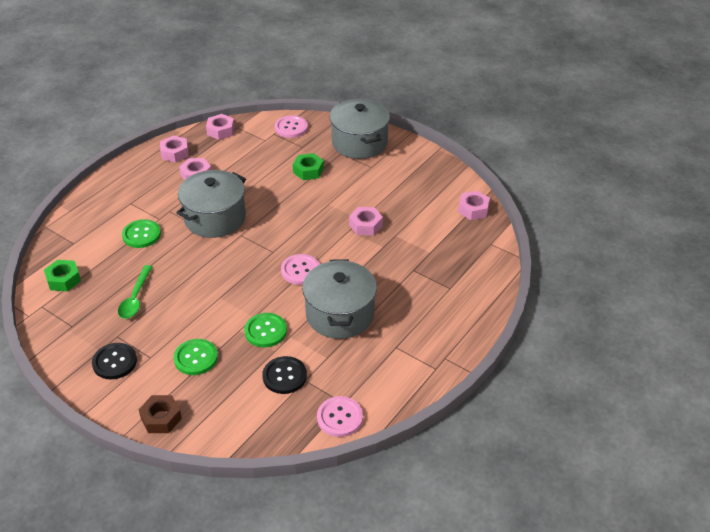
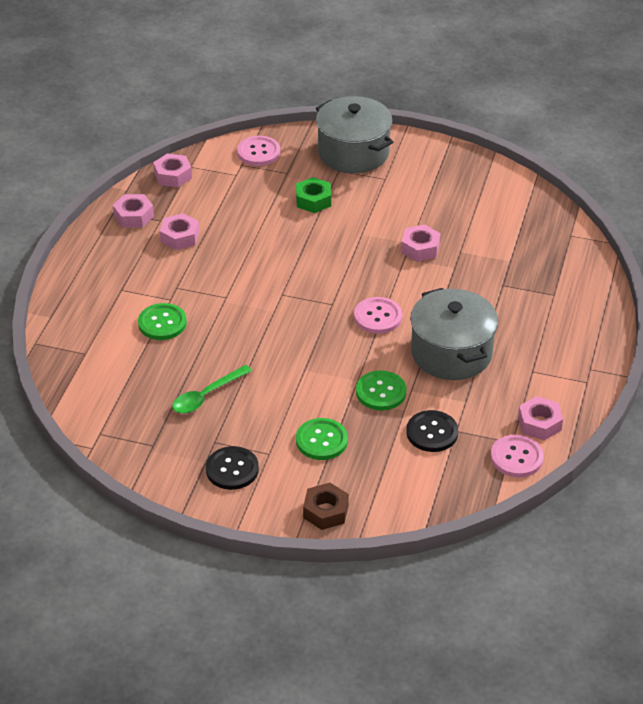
camera: 20 degrees left, 0 degrees up
(63, 280) = (104, 397): green nut -> none
(135, 298) = (206, 396): green spoon -> green spoon turned 60 degrees clockwise
(215, 218) = (238, 282): grey pot -> none
(473, 209) = (530, 201): pink nut -> pink nut (539, 423)

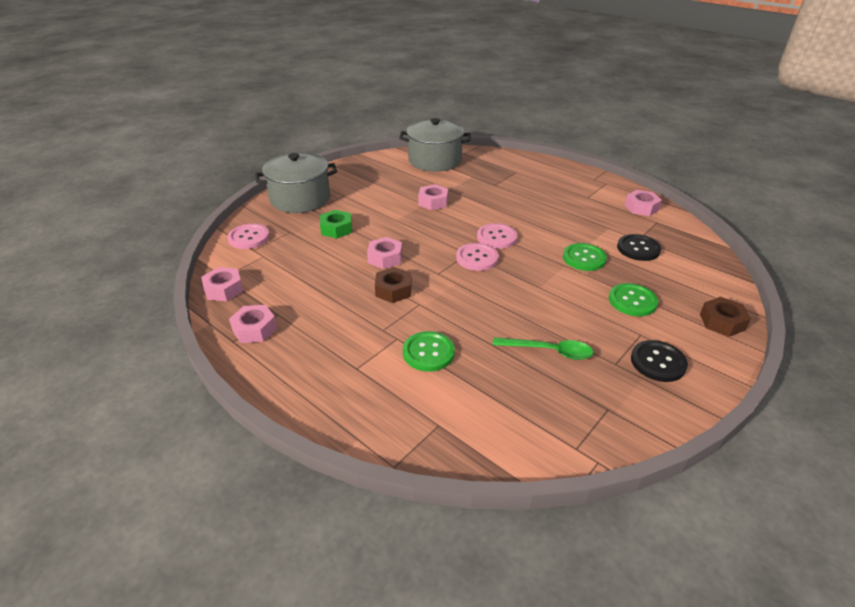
camera: 65 degrees left, 5 degrees down
(180, 237) = (314, 308): pink nut -> pink nut (385, 258)
(206, 396) = (549, 351): green spoon -> green spoon turned 60 degrees counterclockwise
(236, 274) = (393, 290): none -> brown nut
(451, 353) = (554, 219): grey pot -> grey pot (434, 160)
(516, 457) = (673, 224): pink button -> pink button (477, 258)

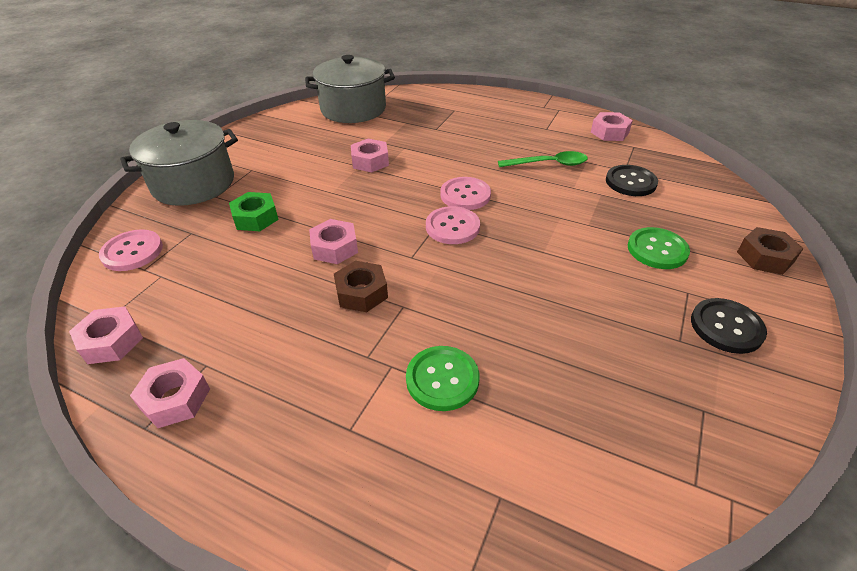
camera: 15 degrees left, 5 degrees up
(549, 351) = (594, 341): green spoon -> green spoon (548, 164)
(584, 258) = (577, 204): green button -> none

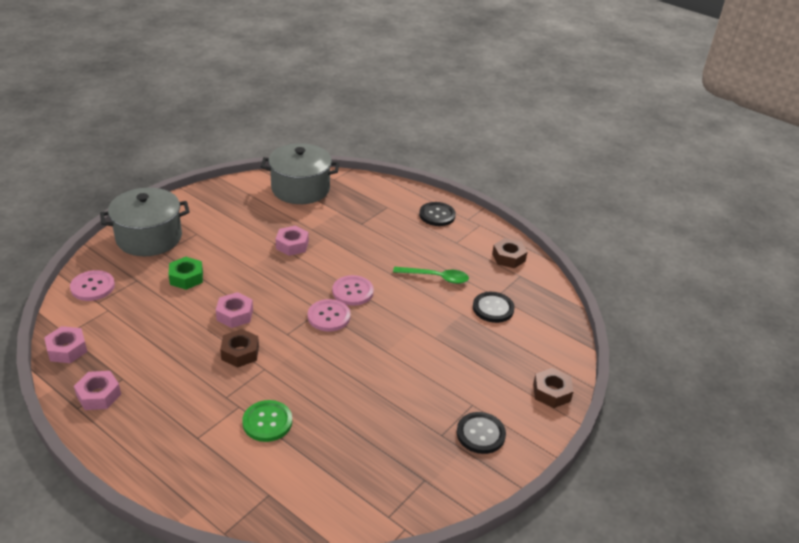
camera: 10 degrees right, 5 degrees down
(510, 108) = (437, 215): none -> black button
(609, 132) = (508, 257): pink nut -> brown nut
(657, 250) = (473, 368): green button -> none

